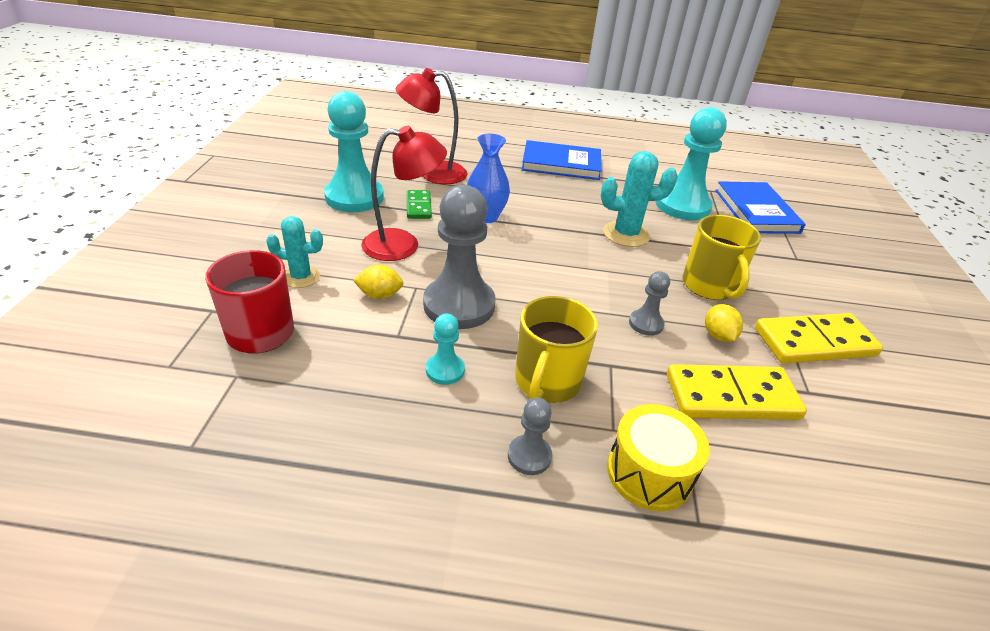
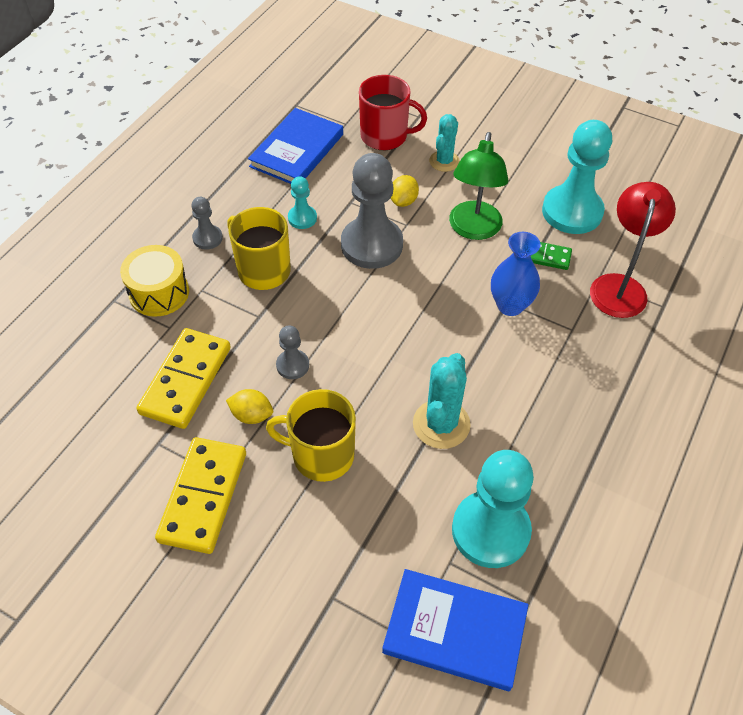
camera: 115 degrees right, 15 degrees up
(403, 245) = (473, 229): red lamp -> green lamp
(561, 164) = (635, 432): blue book -> blue book (297, 150)

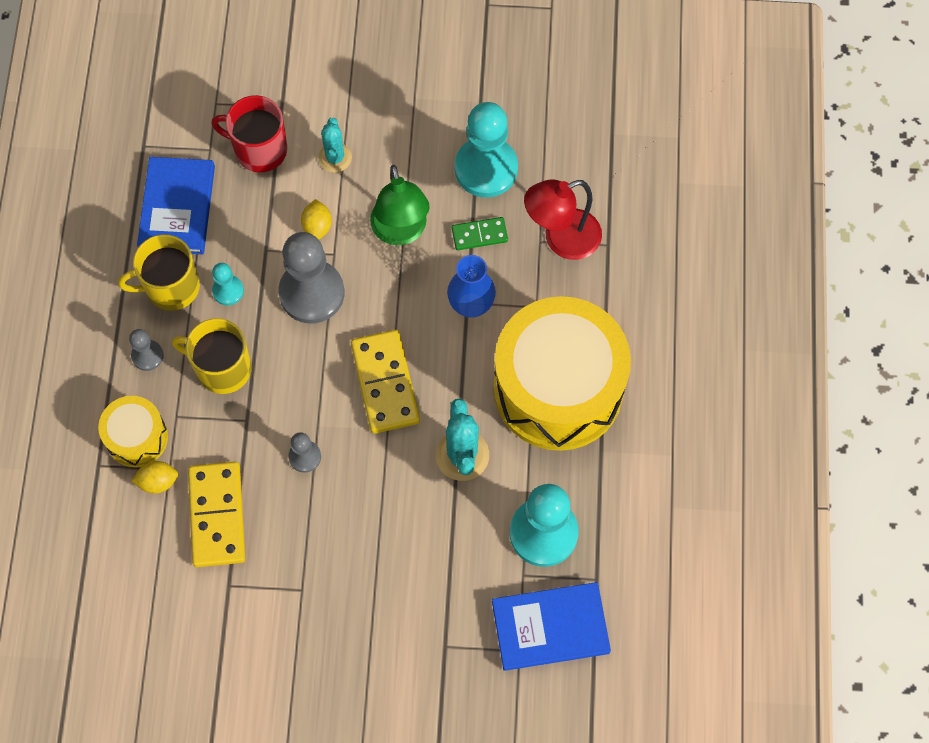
camera: 25 degrees left, 15 degrees up
(203, 496) = (295, 613): yellow domino -> yellow domino (385, 383)
(252, 415) = (295, 521): yellow lemon -> yellow lemon (158, 481)
(321, 455) = (374, 530): yellow mug -> yellow mug (171, 287)
(385, 136) = (259, 149): red mug -> red mug turned 150 degrees counterclockwise
(564, 404) = (558, 388): none -> yellow drum
(619, 286) = (561, 239): red lamp -> red lamp turned 105 degrees counterclockwise

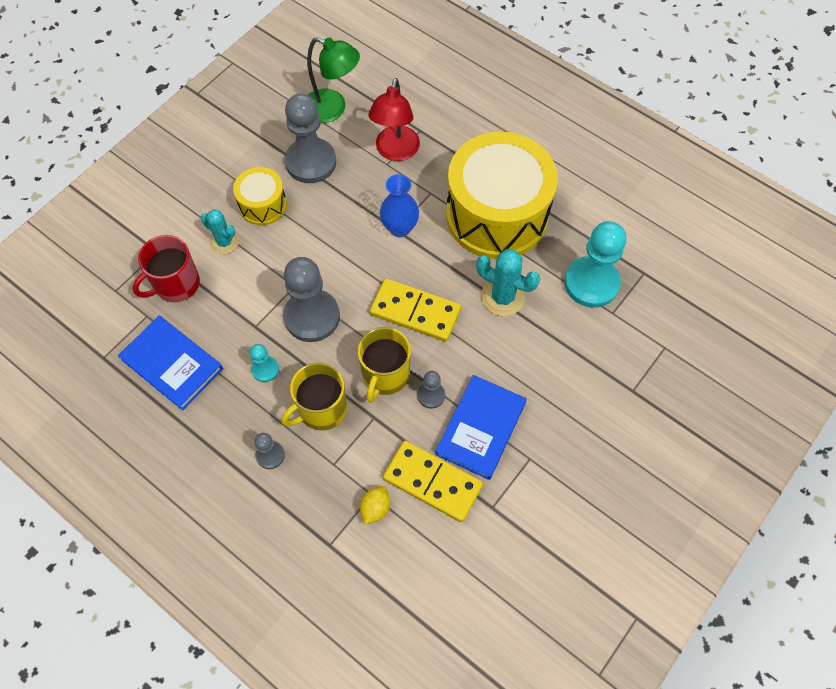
camera: 55 degrees left, 5 degrees down
(137, 437) = (329, 502): yellow drum -> yellow drum (263, 205)
(171, 287) = (230, 406): yellow mug -> yellow mug (385, 375)
(317, 226) = (265, 283): yellow lemon -> none
(401, 232) = (313, 236): green lamp -> green lamp (333, 109)
(479, 235) = (354, 193): green domino -> none
(486, 168) = (311, 162): turquoise pawn -> grey pawn
(550, 627) = (660, 319): blue book -> blue book (480, 428)

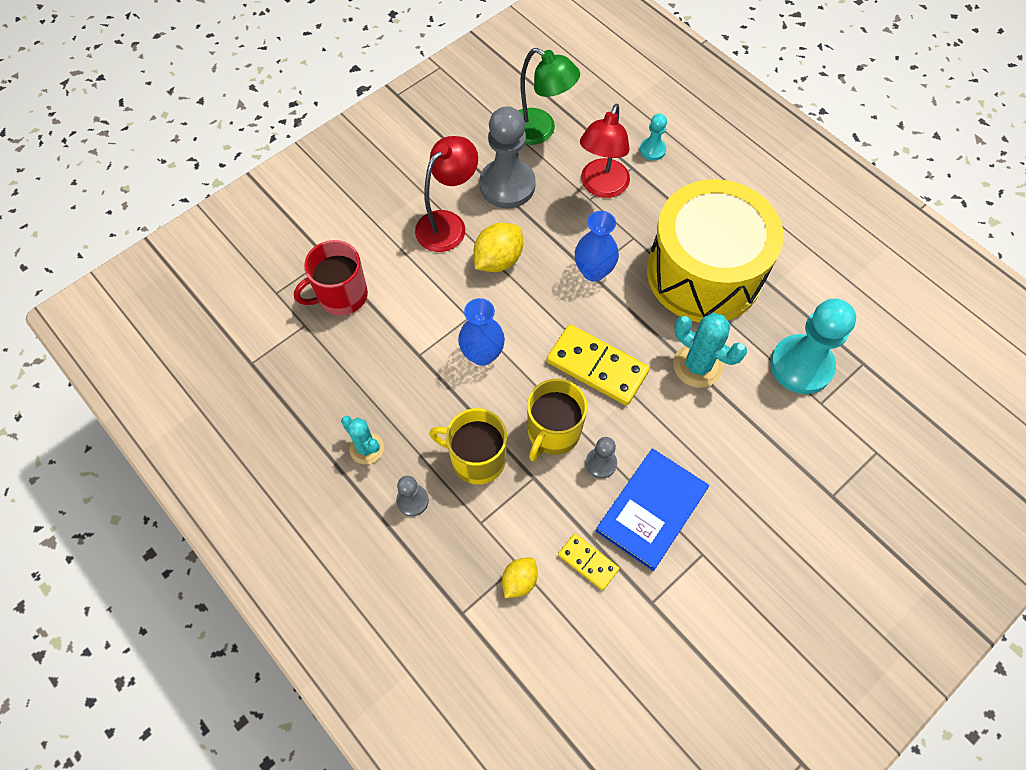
camera: 10 degrees right, 0 degrees up
(172, 364) = (323, 382): blue book -> none
(224, 242) = (400, 258): turquoise cactus -> turquoise cactus (366, 448)
(263, 205) = (448, 224): yellow drum -> red lamp
(265, 369) = (422, 404): turquoise pawn -> turquoise pawn (652, 150)
(312, 317) = (482, 354): grey pawn -> blue vase
(313, 230) = (498, 260): none -> yellow lemon
(321, 409) = (476, 459): yellow mug -> yellow mug turned 45 degrees clockwise
(432, 482) = (588, 562): yellow domino -> yellow domino, size x0.55

